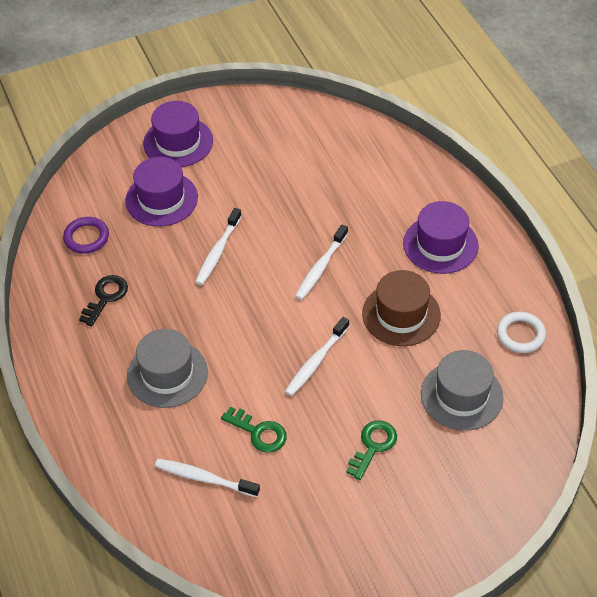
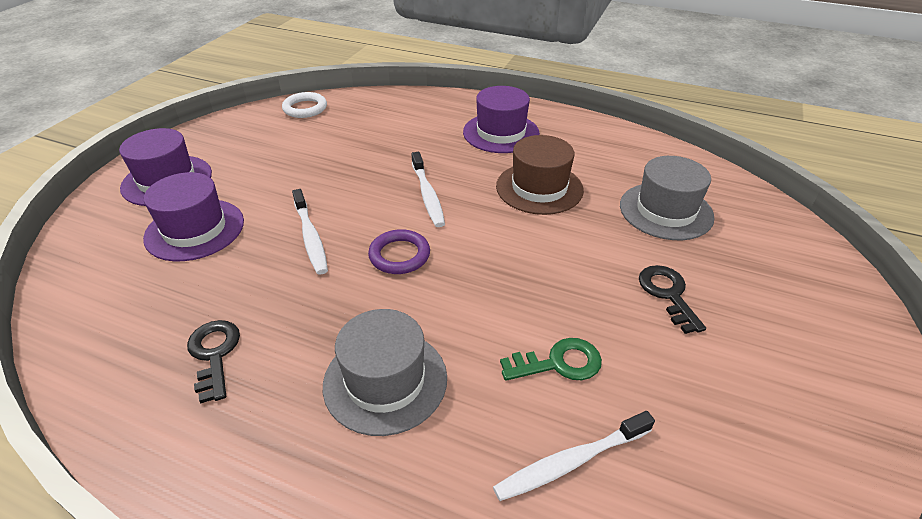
camera: 45 degrees left, 10 degrees down
(86, 237) = (126, 311): purple ring -> purple ring (399, 255)
(316, 361) = (522, 263): white toothbrush -> none
(373, 446) = (668, 294): green key -> black key
(520, 334) = (637, 151): white ring -> white ring (305, 108)

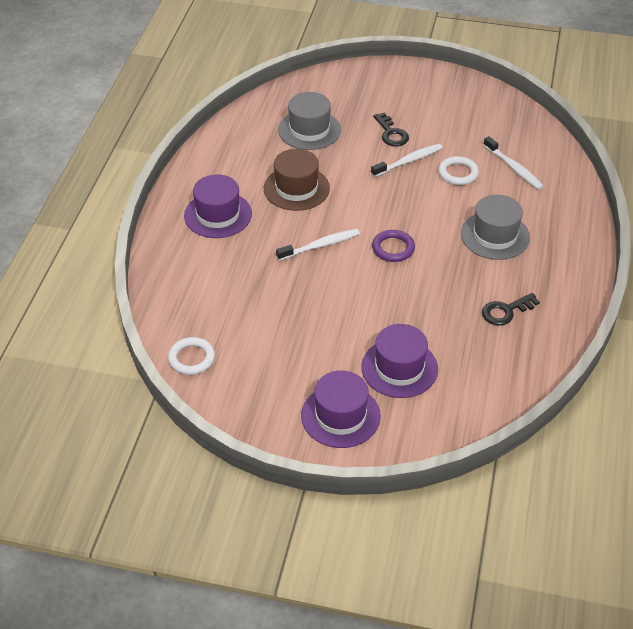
camera: 100 degrees left, 5 degrees up
(310, 237) = (388, 298): white toothbrush -> white toothbrush (408, 161)
(559, 363) = (458, 173): green key -> white ring
(668, 294) = (391, 133): black key -> black key turned 90 degrees counterclockwise

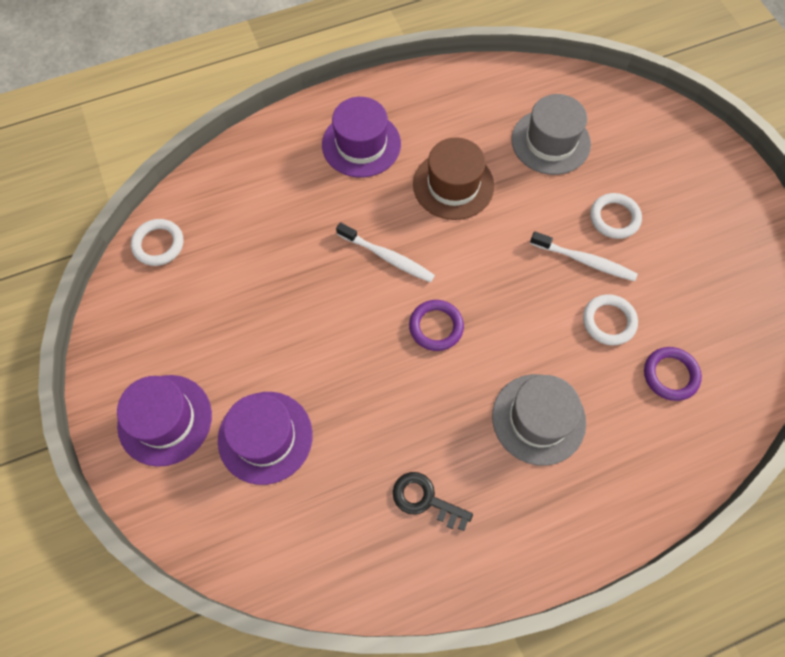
camera: 55 degrees right, 20 degrees up
(391, 133) = (614, 218): black key -> white ring
(514, 168) = (670, 375): white toothbrush -> purple ring

